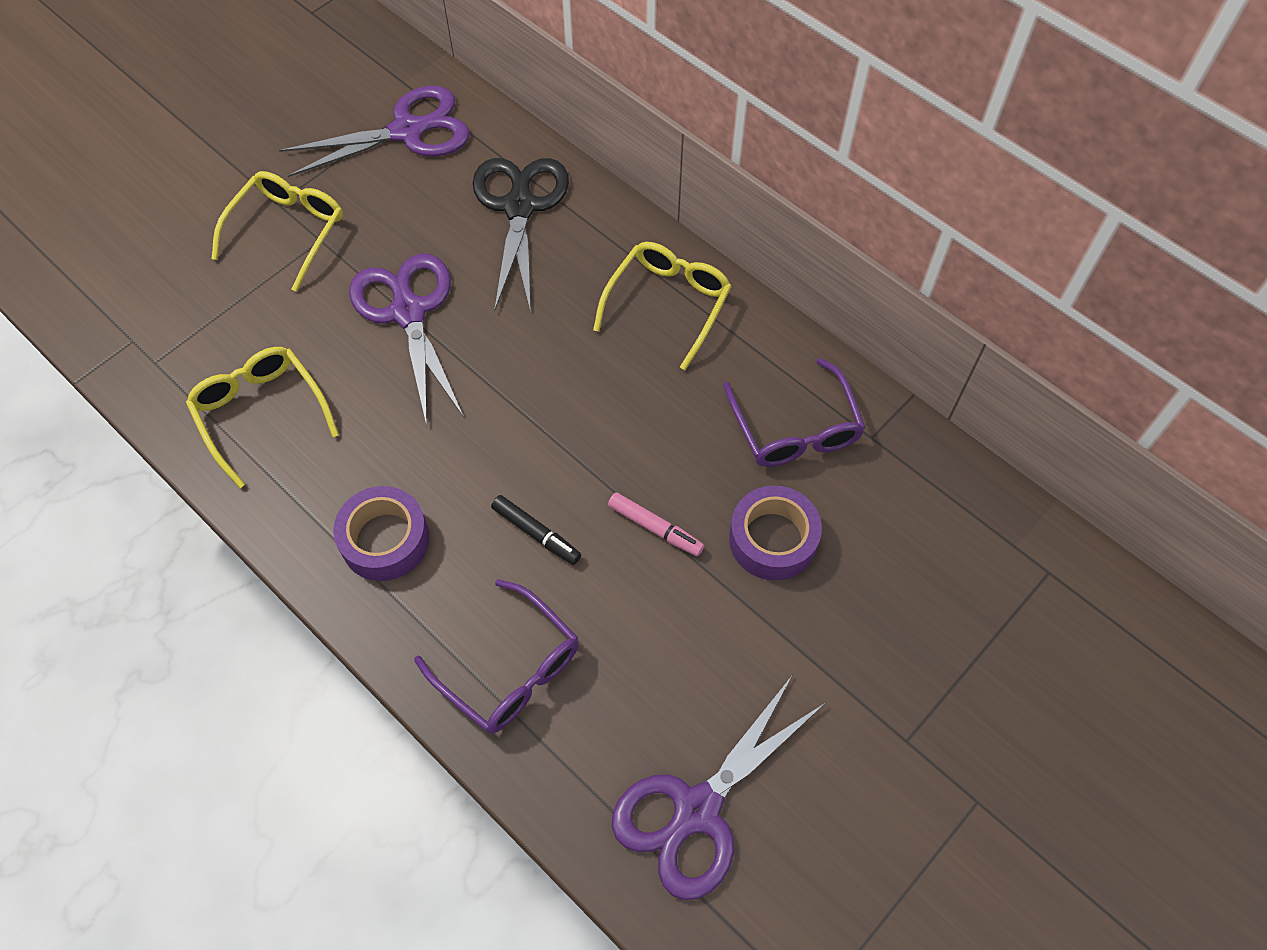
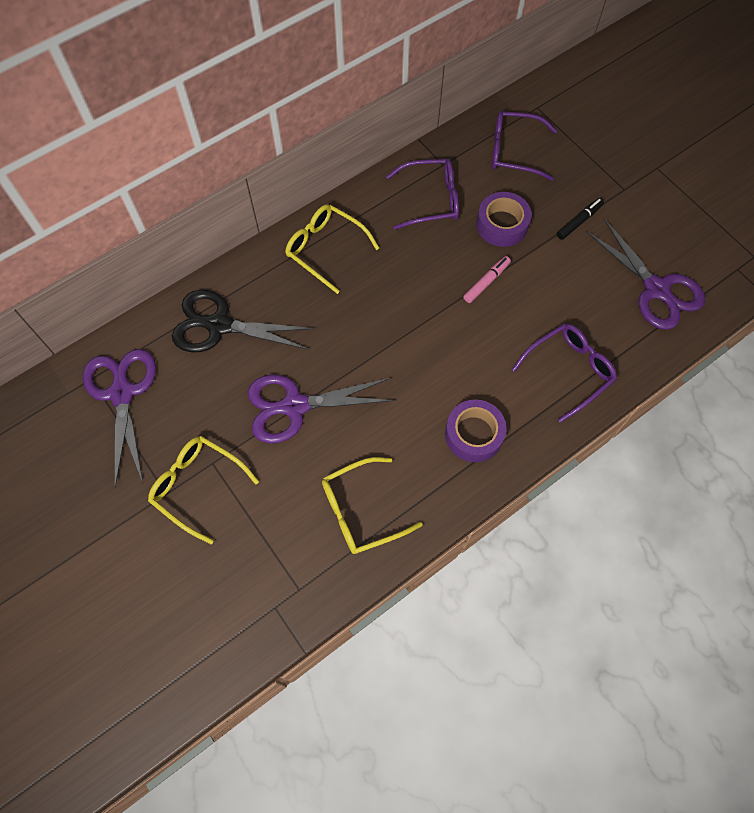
camera: 80 degrees left, 5 degrees up
(536, 533) = (481, 346): black marker -> black marker (579, 221)
(934, 544) = (514, 152): none -> purple glasses

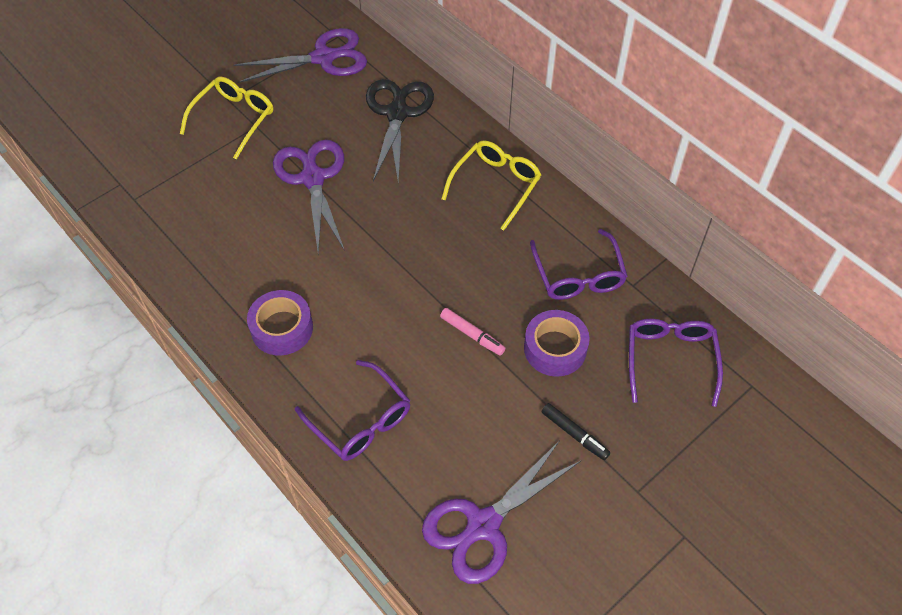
camera: 85 degrees right, 10 degrees down
(362, 510) = (204, 239): yellow glasses -> none

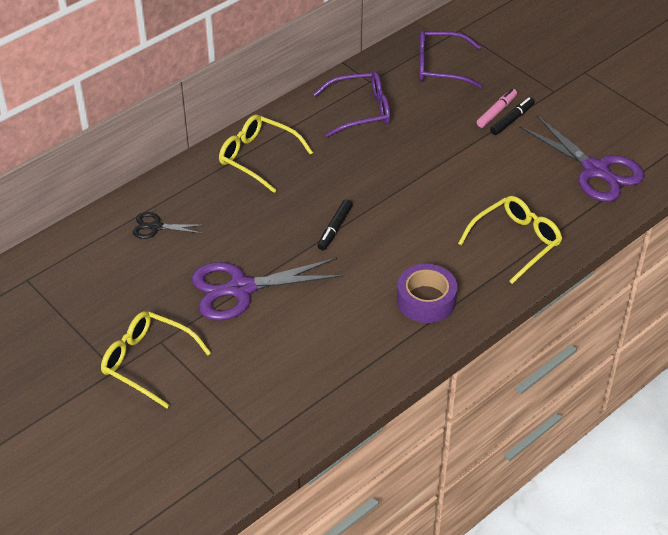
camera: 90 degrees left, 10 degrees down
(323, 58) = (60, 290): purple scissors -> none
(360, 420) = (515, 242): purple glasses -> yellow glasses
(389, 251) = (334, 228): none -> black marker
(397, 113) = (156, 227): black scissors -> black scissors, size x0.49
(472, 335) = (424, 174): pink marker -> pink marker (496, 112)
(555, 348) = (435, 127): purple tape -> none

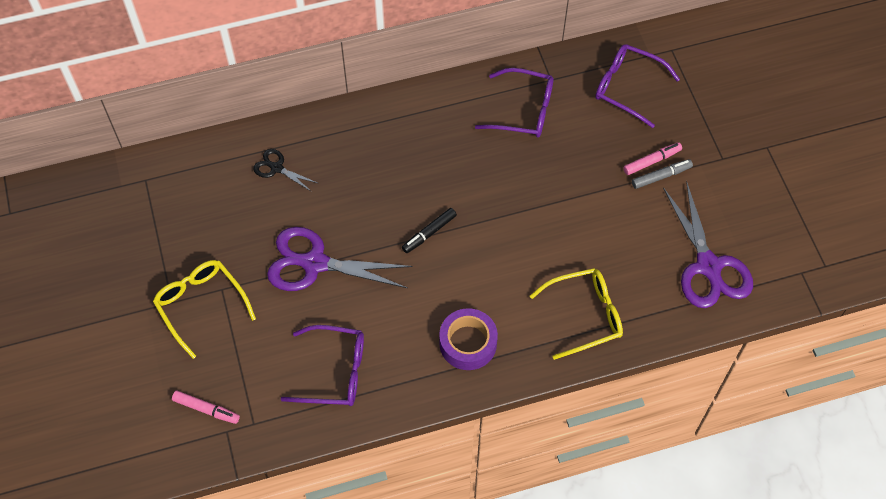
camera: 25 degrees right, 15 degrees up
(206, 446) = (206, 409): none -> pink marker
(258, 158) = (403, 128): yellow glasses -> none
(314, 368) = (333, 372): none -> purple glasses
(512, 120) = (661, 176): black marker -> grey marker

